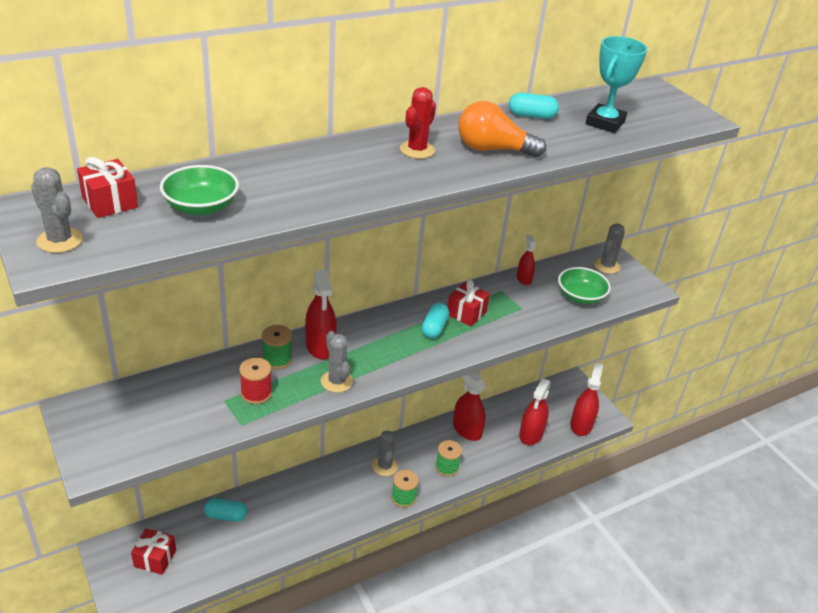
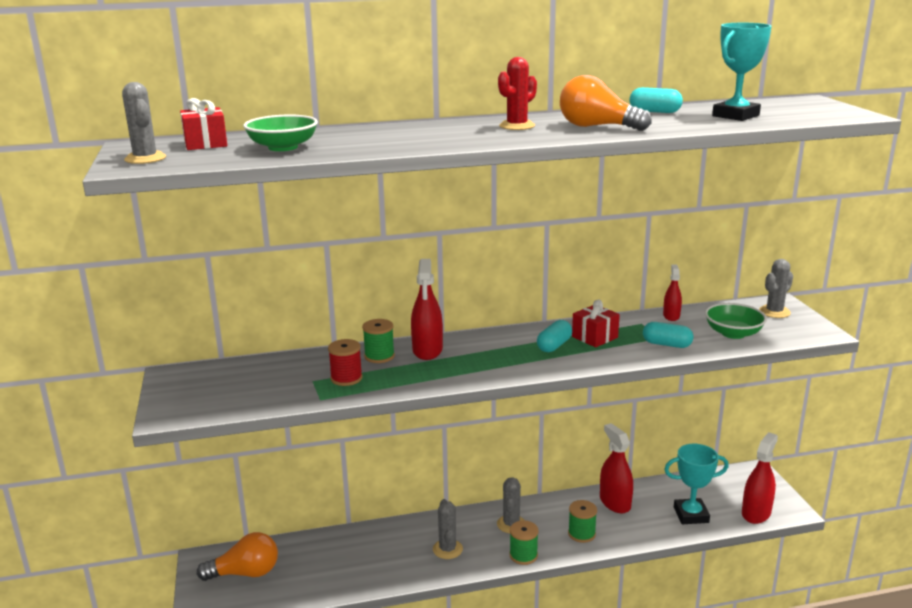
camera: 20 degrees right, 15 degrees down
(155, 558) = (245, 573): red gift -> orange light bulb
(226, 516) = (329, 546): turquoise capsule -> turquoise capsule (666, 344)
(336, 381) = (431, 376): grey cactus -> grey cactus (447, 549)
(531, 434) = (691, 515): red spray bottle -> turquoise trophy

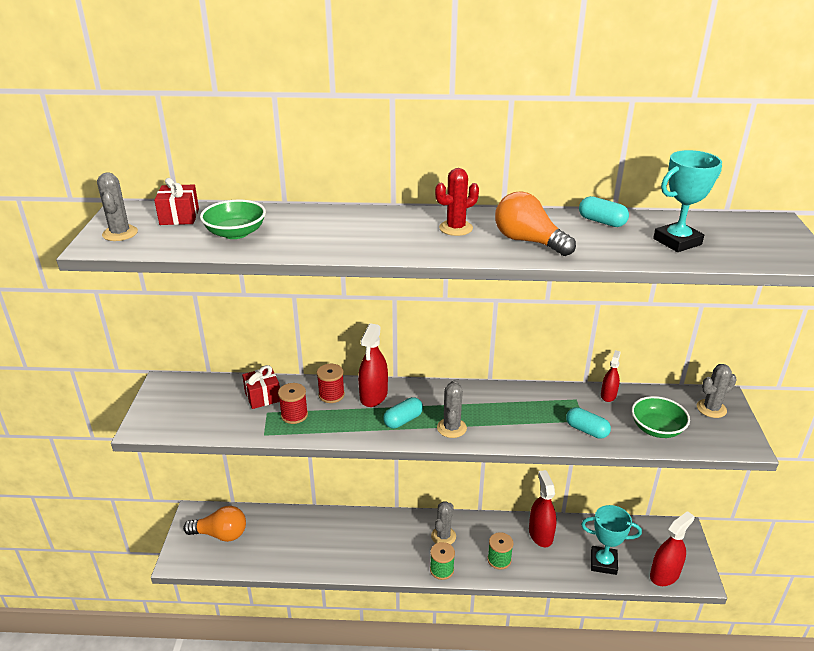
camera: 15 degrees right, 10 degrees up
(379, 356) = (331, 395): green spool -> red spool
(447, 549) = (382, 549): grey cactus -> grey cactus (451, 428)
(554, 345) = (484, 411): turquoise capsule -> turquoise capsule (403, 420)
(594, 337) = (525, 408): red gift -> red gift (263, 397)

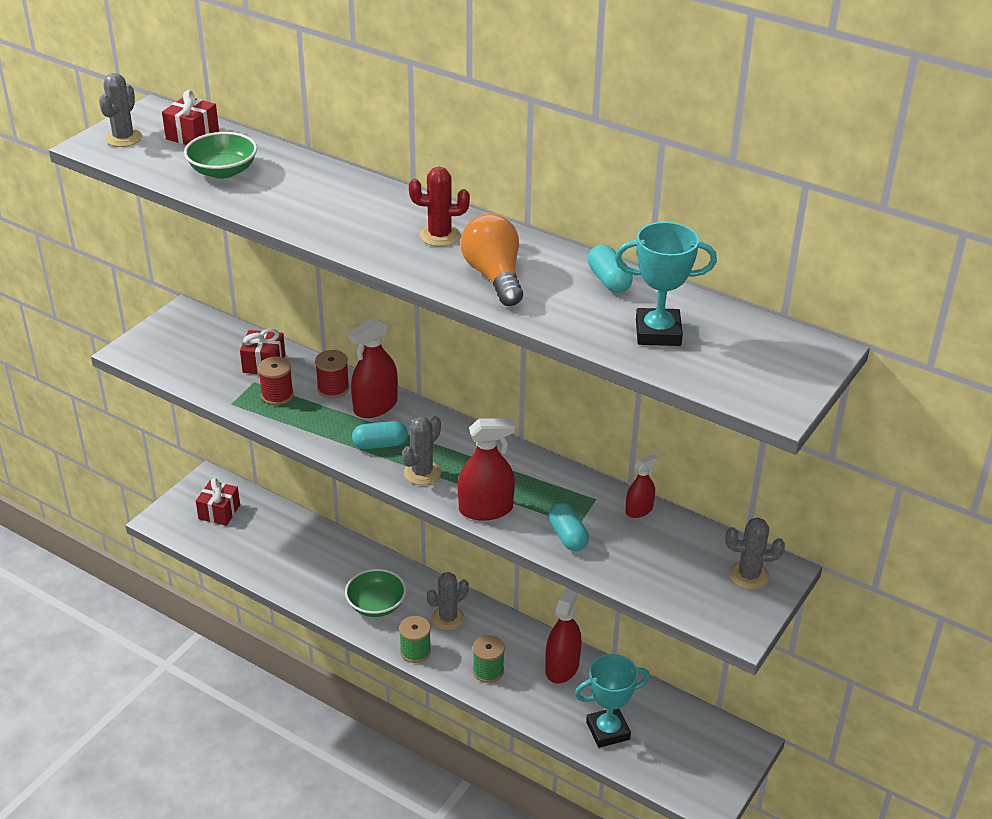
camera: 30 degrees right, 5 degrees up
(221, 534) = (219, 512): orange light bulb -> red gift
(603, 562) = (608, 730): turquoise trophy -> turquoise trophy turned 60 degrees counterclockwise
(656, 428) = (652, 568): green bowl -> green bowl (376, 605)
(664, 574) = (670, 778): red spray bottle -> red spray bottle (485, 509)

